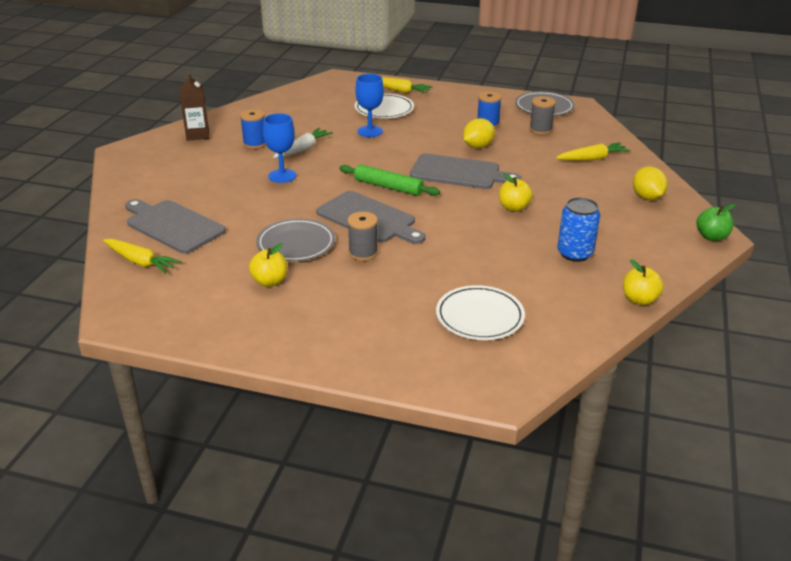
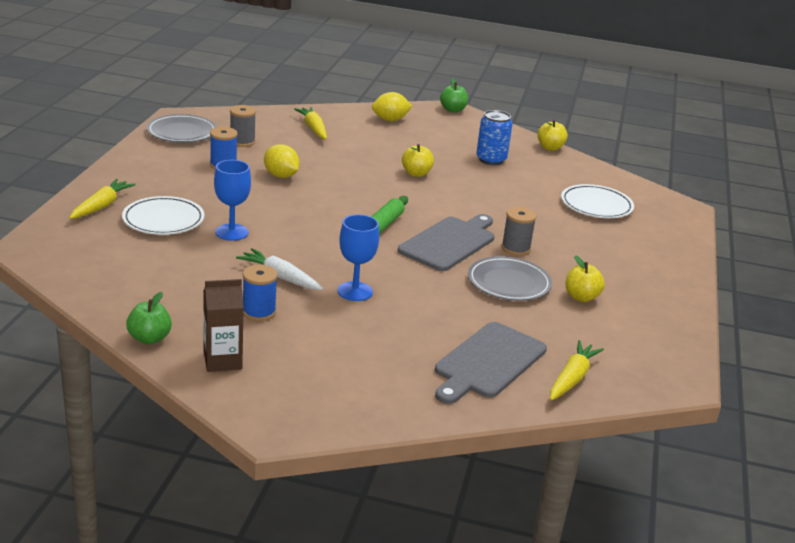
camera: 95 degrees left, 5 degrees down
(227, 114) = (149, 338): none -> green apple
(459, 173) = (345, 191): grey cutting board -> none

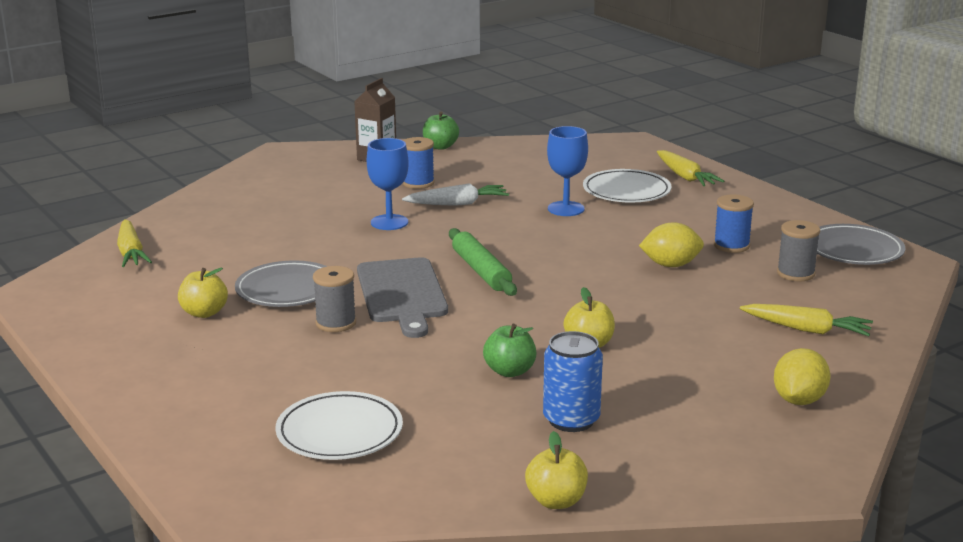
camera: 135 degrees right, 5 degrees down
(453, 110) = (804, 481): green apple -> green apple (510, 371)
(488, 362) = (210, 232): grey cutting board -> none

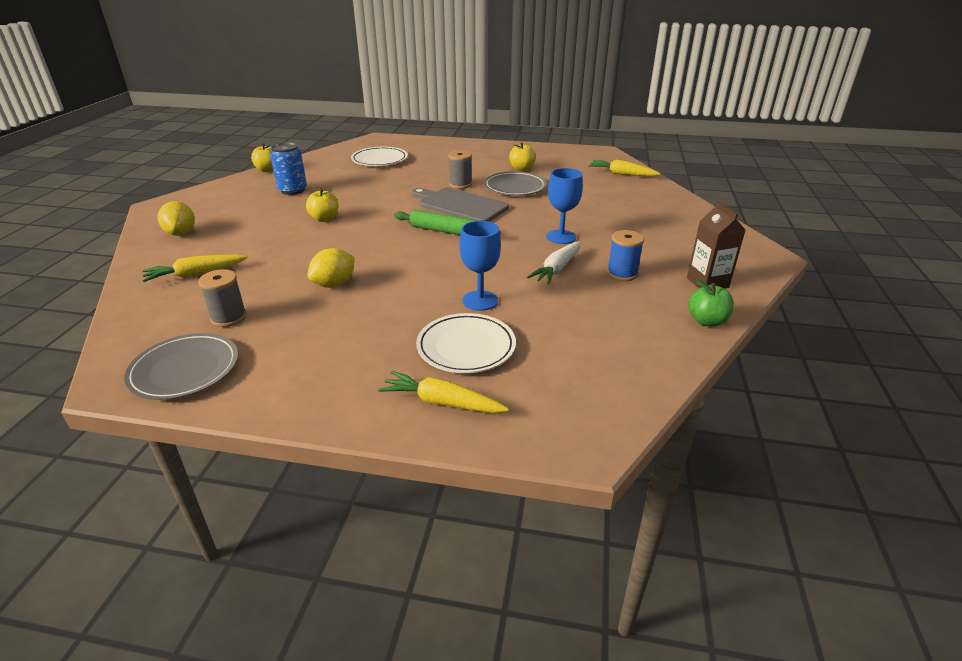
camera: 135 degrees right, 10 degrees up
(510, 371) = (347, 196): green apple -> none
(731, 245) = (304, 323): blue spool -> none

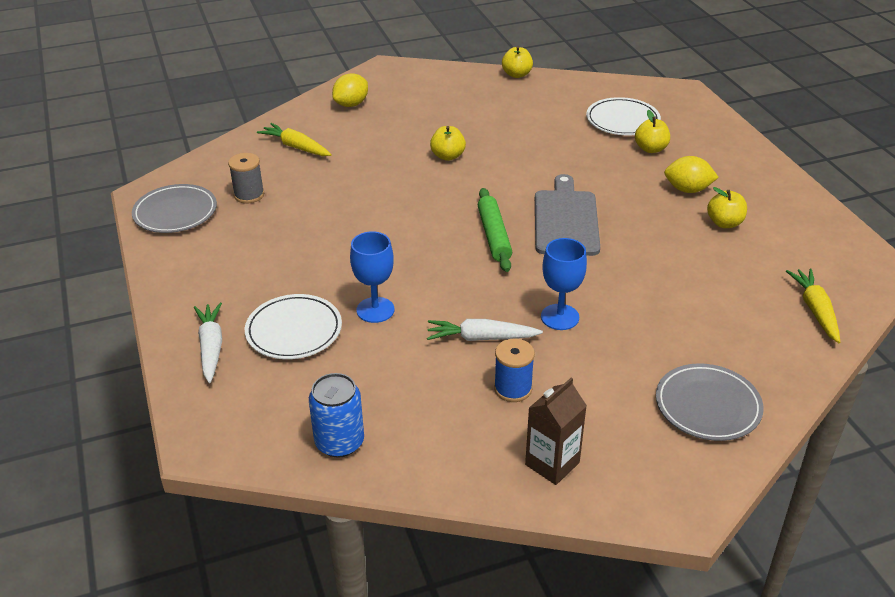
camera: 60 degrees right, 5 degrees up
(292, 190) = (488, 110): blue can -> blue can (339, 442)
(334, 284) = (336, 218): yellow lemon -> yellow lemon (687, 189)
(422, 162) = (651, 149): none -> yellow apple
(442, 402) = (211, 347): yellow carrot -> white carrot
(460, 184) = (621, 198): grey spool -> none
(515, 187) = (659, 238): grey plate -> grey plate (707, 406)
(707, 321) = (460, 480): green apple -> none

